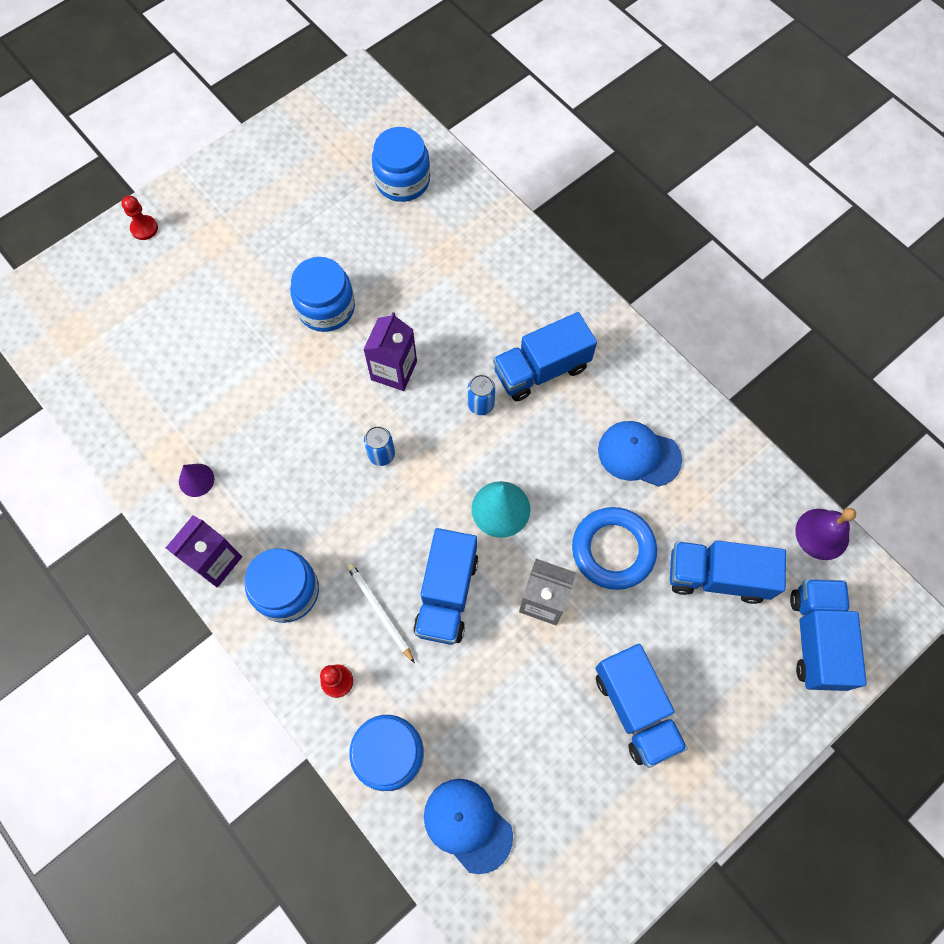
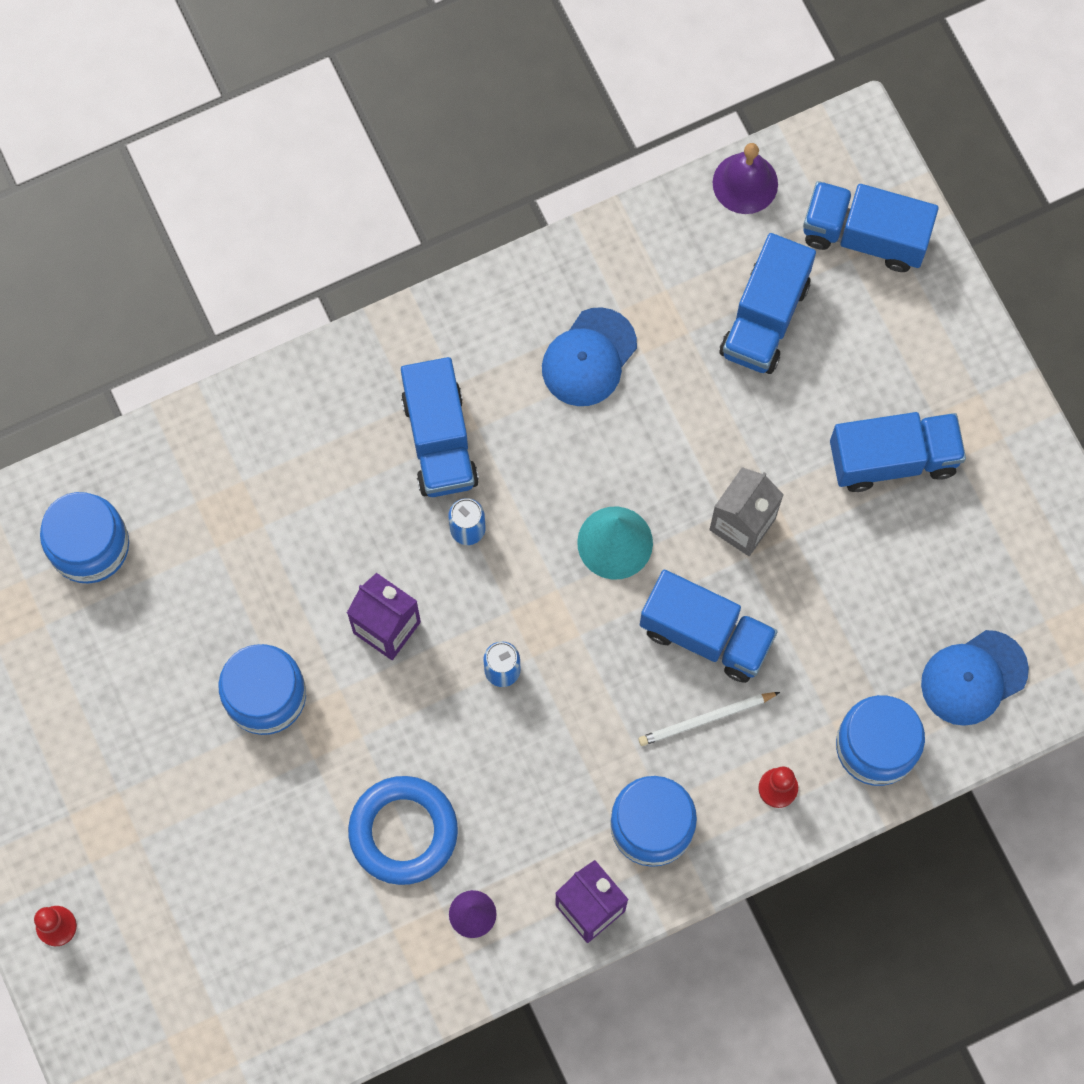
camera: 75 degrees left, 5 degrees up
(613, 550) = (702, 425): blue ring -> blue ring (403, 831)

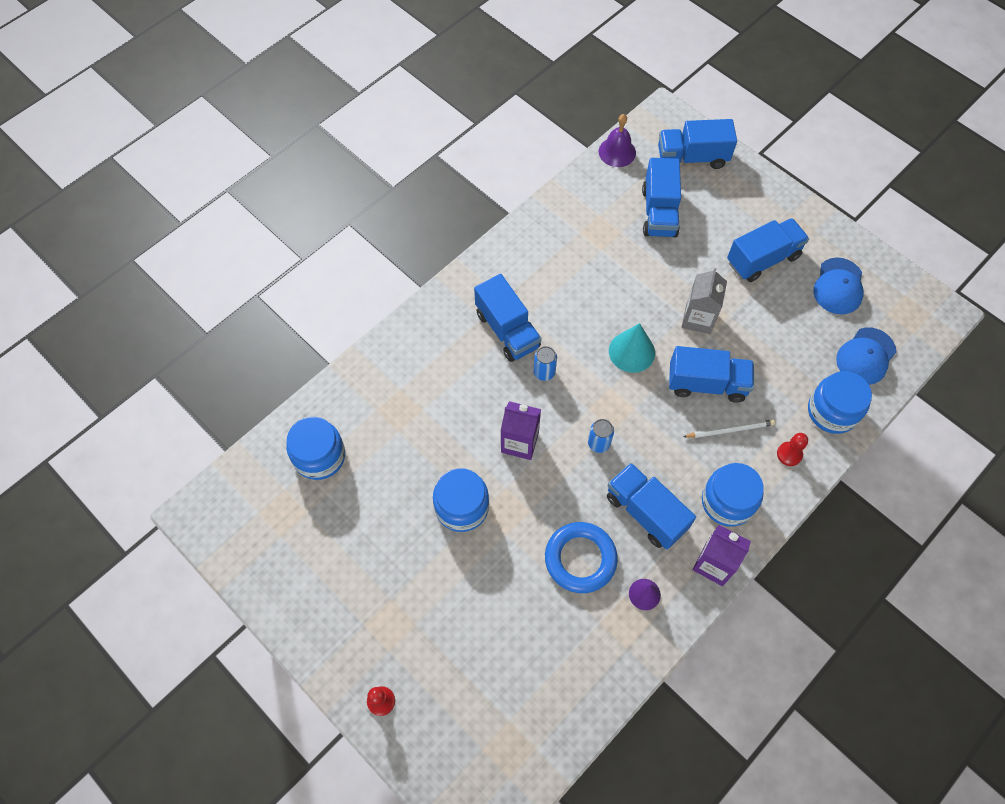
camera: 20 degrees left, 10 degrees down
(526, 798) = (645, 512): none -> blue truck
(589, 357) = (573, 261): blue cap -> blue cap (838, 286)
(706, 719) = (729, 430): white pencil -> white pencil turned 150 degrees counterclockwise

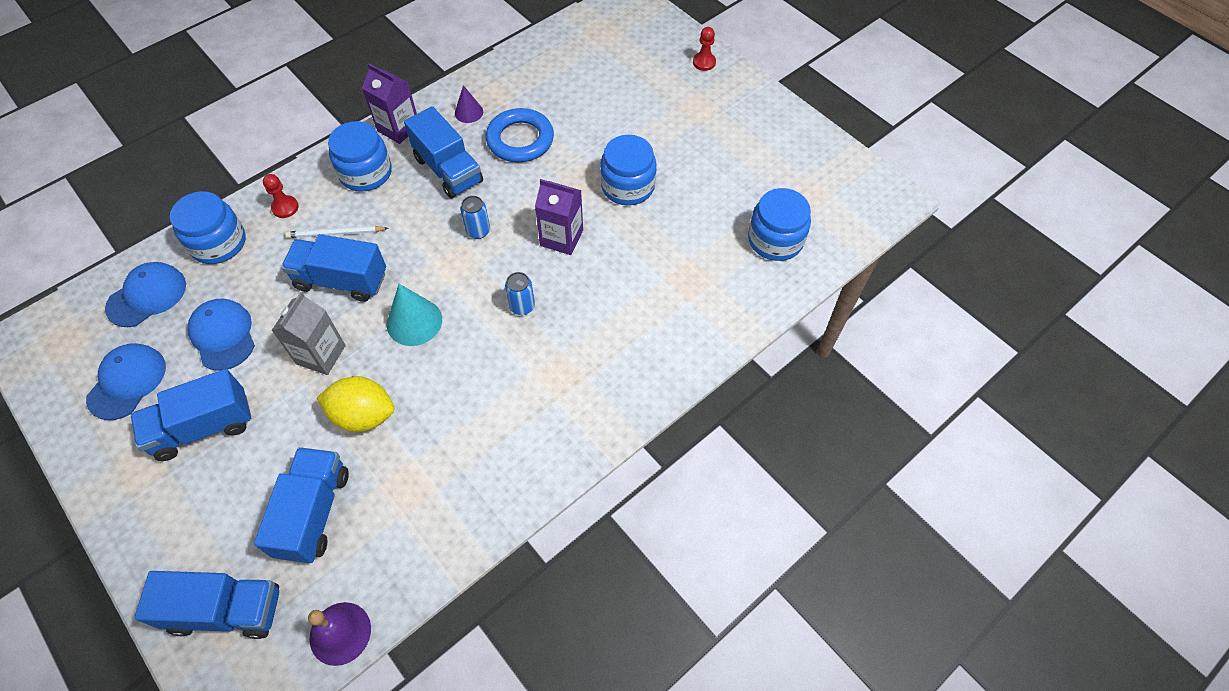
camera: 175 degrees left, 5 degrees down
(507, 330) = (558, 358): blue truck -> none
(647, 276) = (363, 415): none -> yellow lemon
(784, 328) = (223, 335): none -> blue cap

